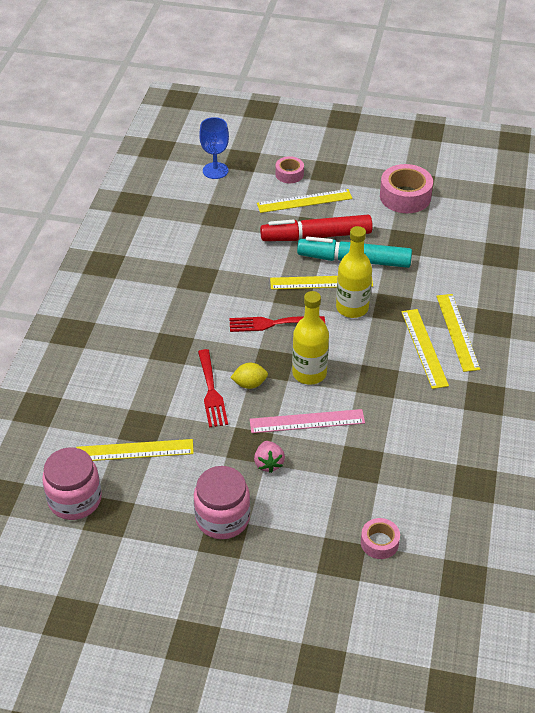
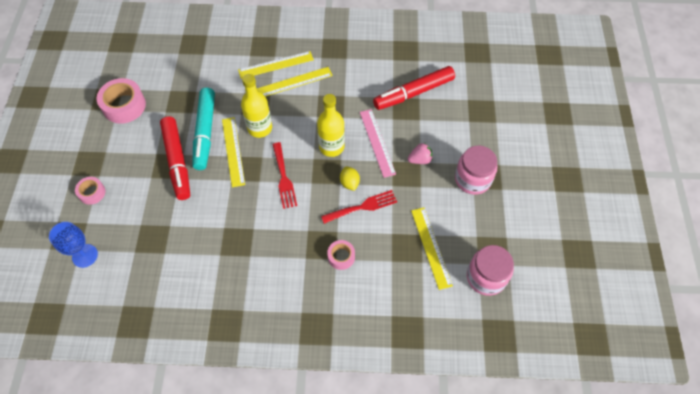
camera: 100 degrees left, 15 degrees up
(304, 201) = (131, 176): yellow ruler -> none
(379, 542) = (464, 93): pink tape -> pink tape (341, 257)
(388, 477) = (413, 93): none -> red marker

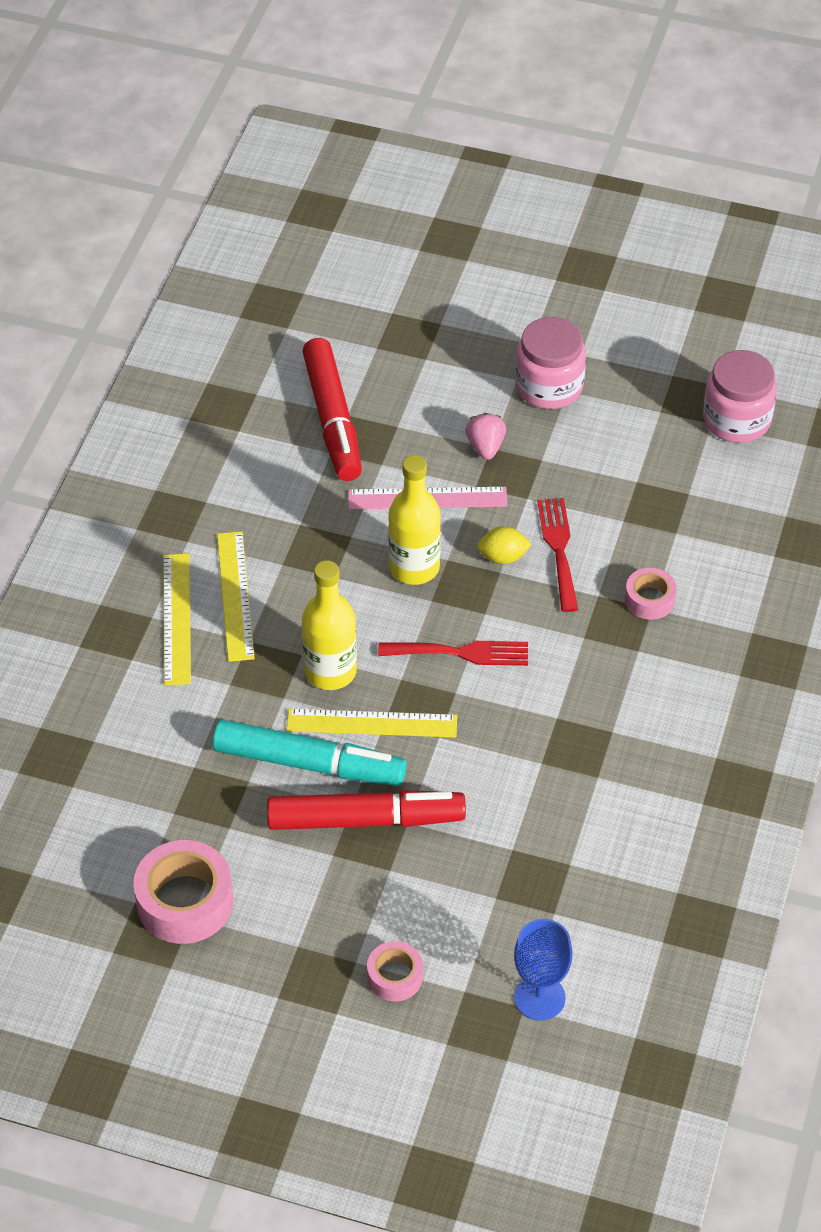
camera: 75 degrees left, 10 degrees down
(431, 247) = (664, 475): yellow ruler -> none

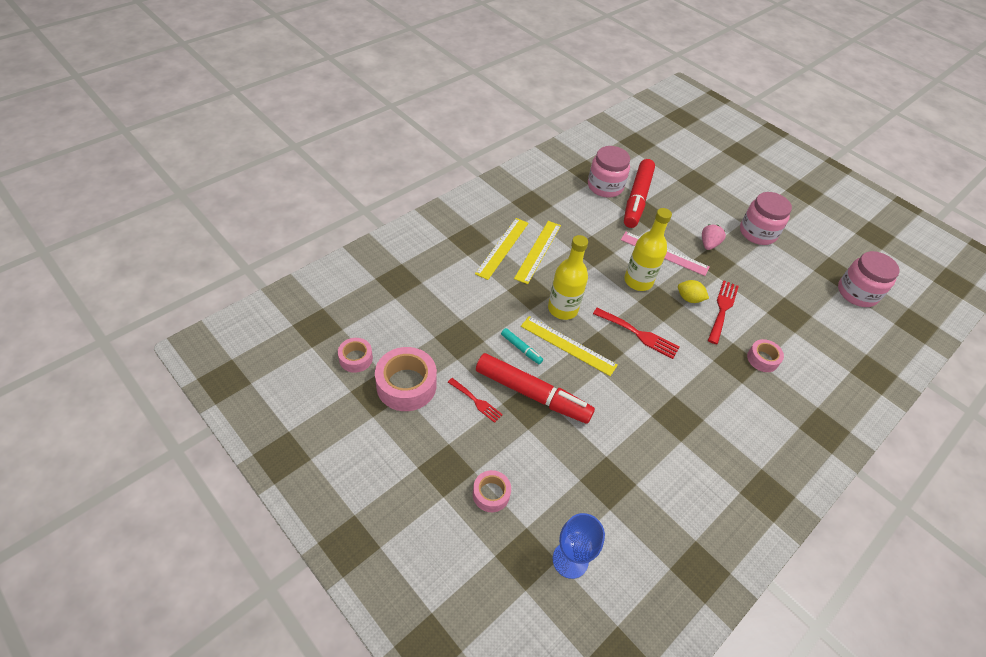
camera: 25 degrees right, 0 degrees up
(85, 904) = (356, 358): none -> pink tape
(268, 421) = (605, 186): none -> pink jar
(296, 871) = (476, 401): none -> red fork
(309, 764) = (521, 349): turquoise marker -> turquoise marker, size x0.44

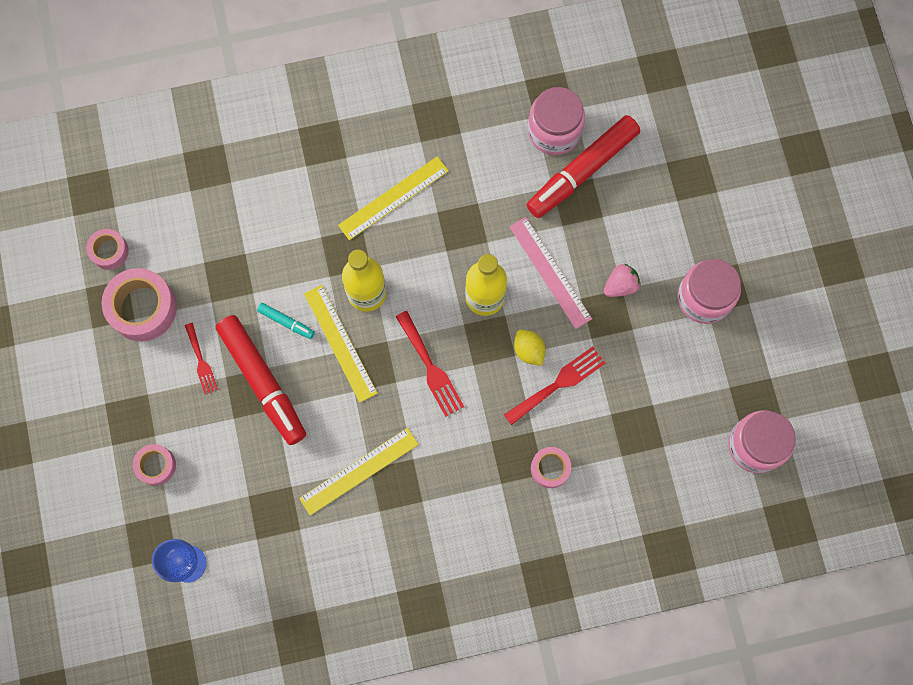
camera: 35 degrees right, 25 degrees up
(502, 248) = (354, 173): yellow ruler -> yellow ruler (359, 471)
(521, 349) = (286, 322): turquoise marker -> turquoise marker turned 45 degrees counterclockwise

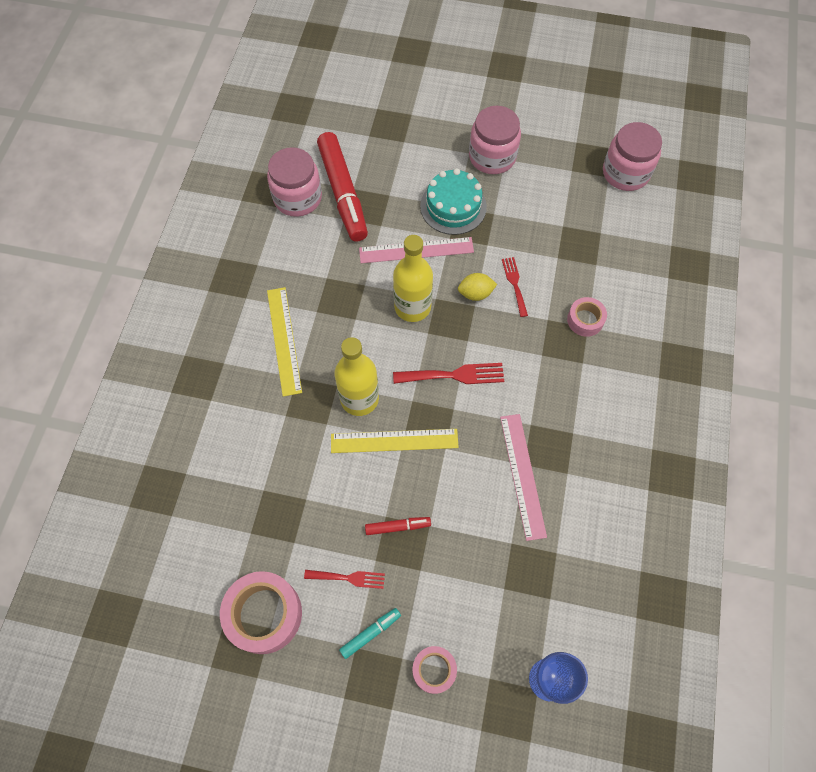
camera: 65 degrees left, 10 degrees down
(109, 251) = (186, 624): pink tape -> none
(263, 382) = (397, 527): red marker -> red marker, size x0.44
(286, 322) = (350, 480): turquoise marker -> turquoise marker (370, 633)
(359, 471) = (523, 475): yellow ruler -> pink ruler
(558, 383) = (514, 284): red fork -> red fork, size x0.65
(620, 285) = (453, 206): pink strawberry -> turquoise cake

